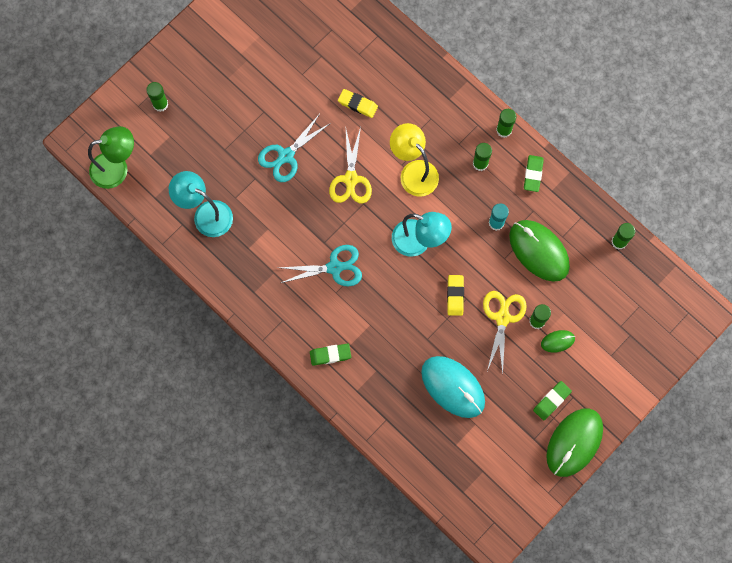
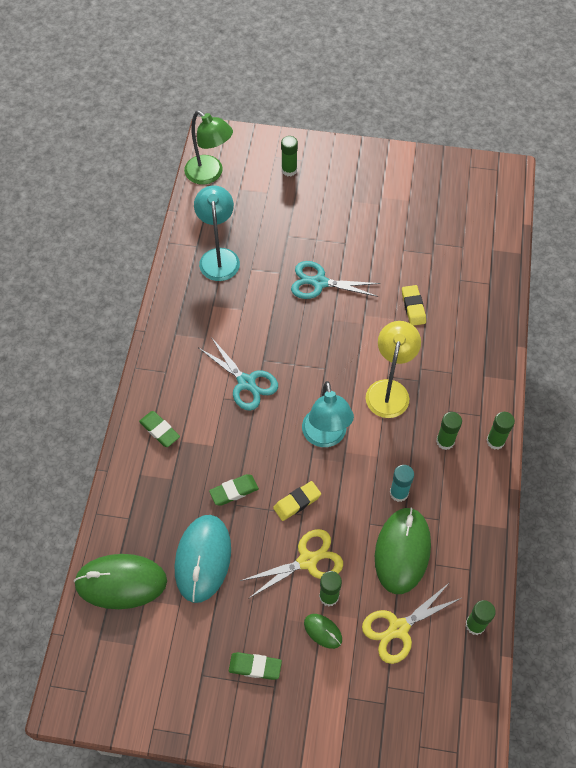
camera: 55 degrees right, 15 degrees down
(351, 179) = (340, 344): yellow scissors -> yellow scissors (398, 628)
(533, 174) = (475, 495): green eraser -> green eraser (234, 491)
(574, 442) = (226, 721): green mouse -> green mouse (121, 582)

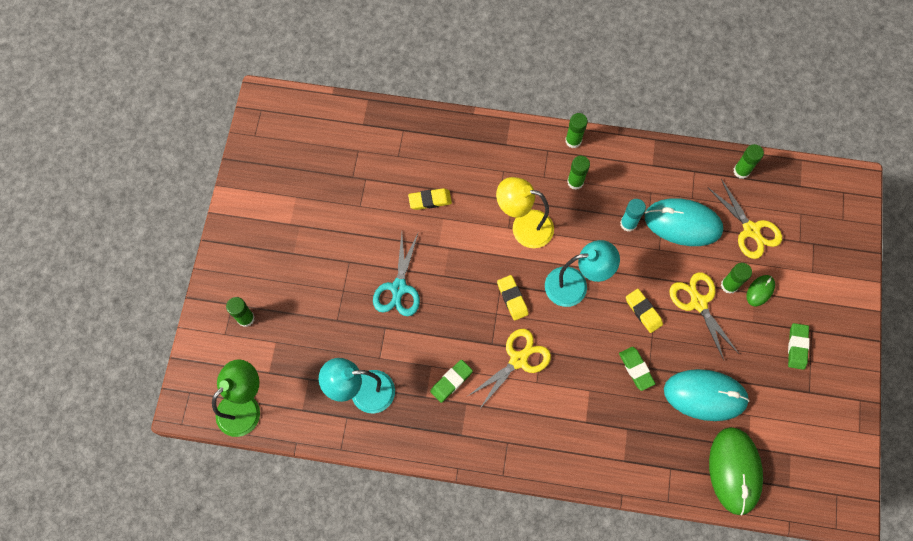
camera: 90 degrees left, 10 degrees up
(159, 430) = (575, 444): green eraser -> green eraser (451, 381)
(246, 382) = (518, 360): turquoise scissors -> yellow scissors
(310, 378) = (512, 298): none -> yellow eraser
(402, 551) = (683, 223): green mouse -> turquoise mouse

